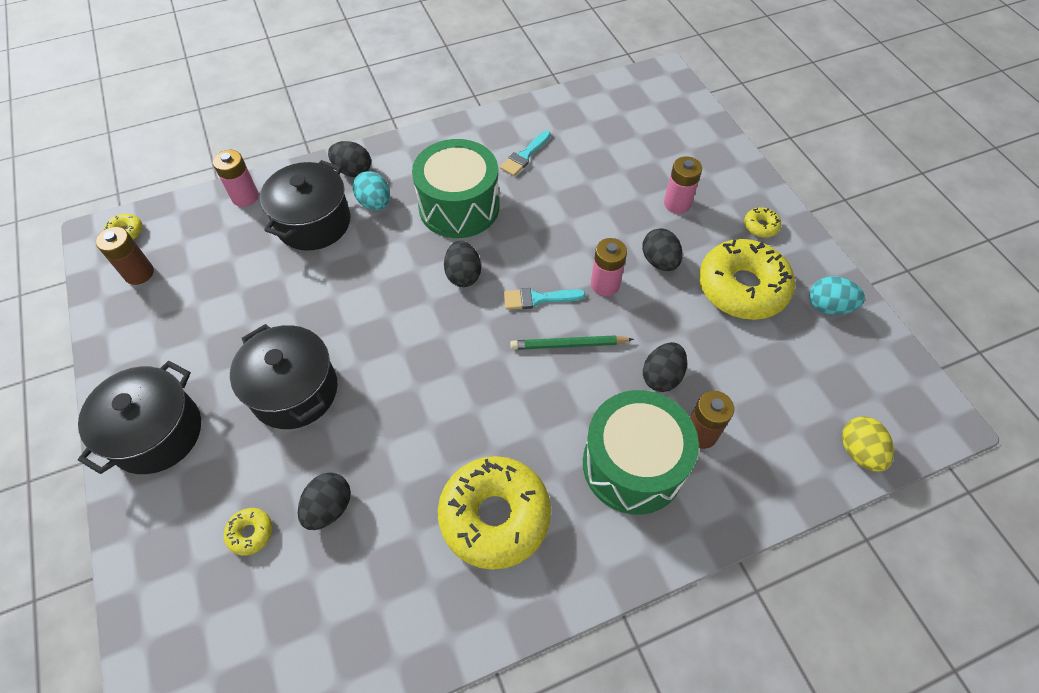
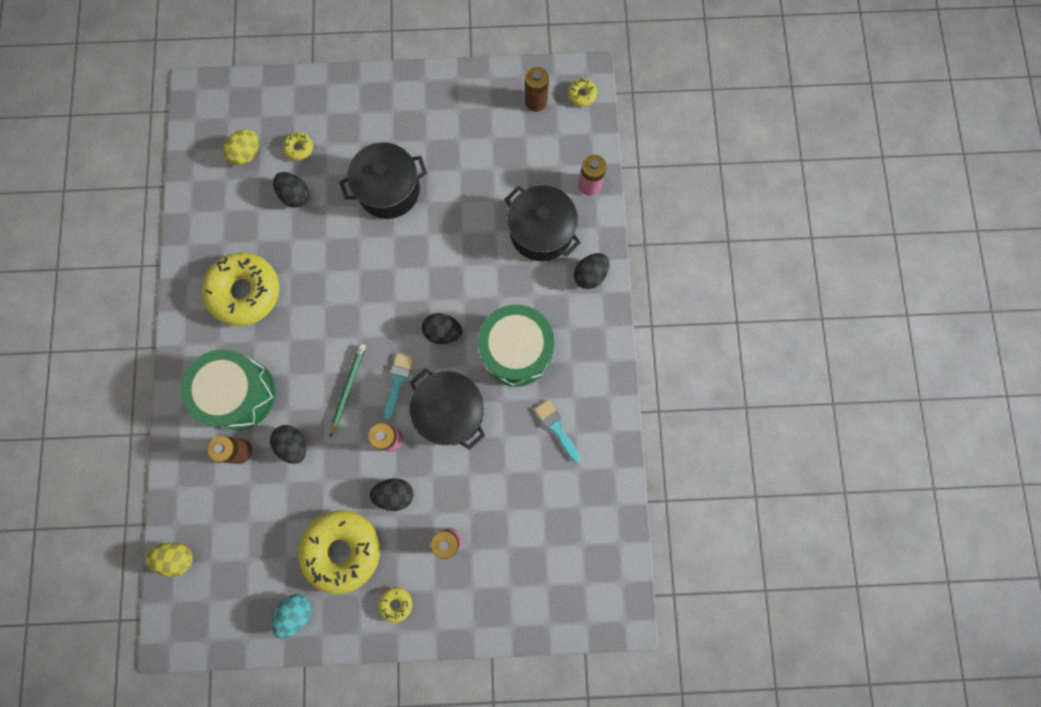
camera: 110 degrees right, 20 degrees up
(157, 433) = (392, 103): black pot -> black pot (450, 412)
(274, 611) = (247, 154): none -> yellow egg
(375, 203) = (545, 284): turquoise egg -> none

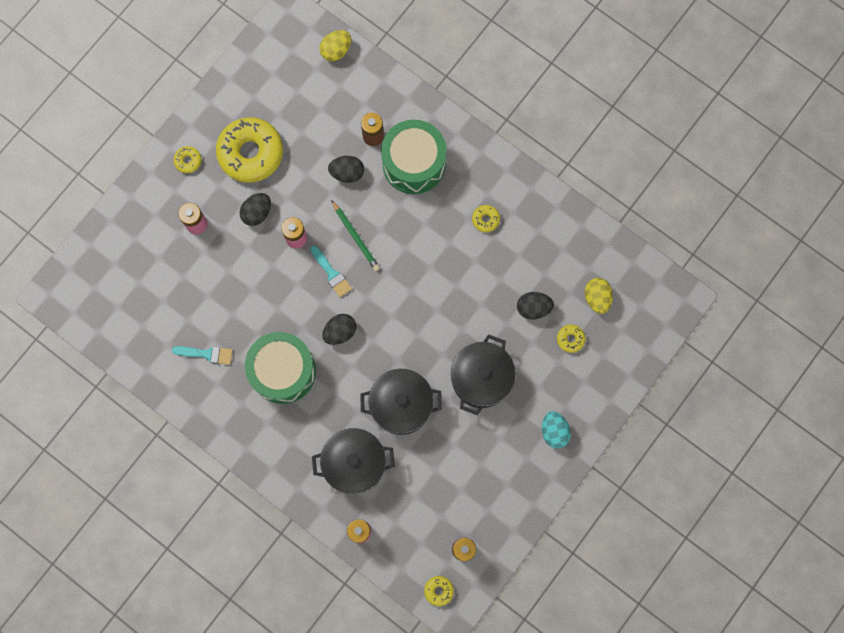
camera: 130 degrees right, 0 degrees up
(245, 292) = (485, 219): yellow donut -> yellow donut, size x0.42
(296, 612) = (237, 97): turquoise egg -> turquoise egg (554, 431)
(450, 412) = (280, 292): black pot -> black pot (401, 405)
(590, 275) = (292, 471): black egg -> none

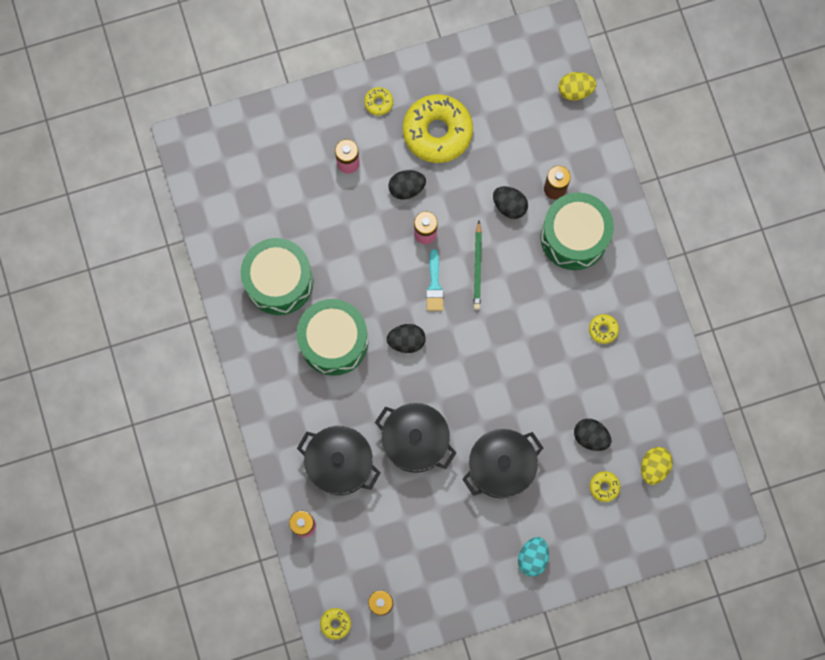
camera: 35 degrees right, 0 degrees up
(206, 354) = (279, 281): turquoise brush -> green drum

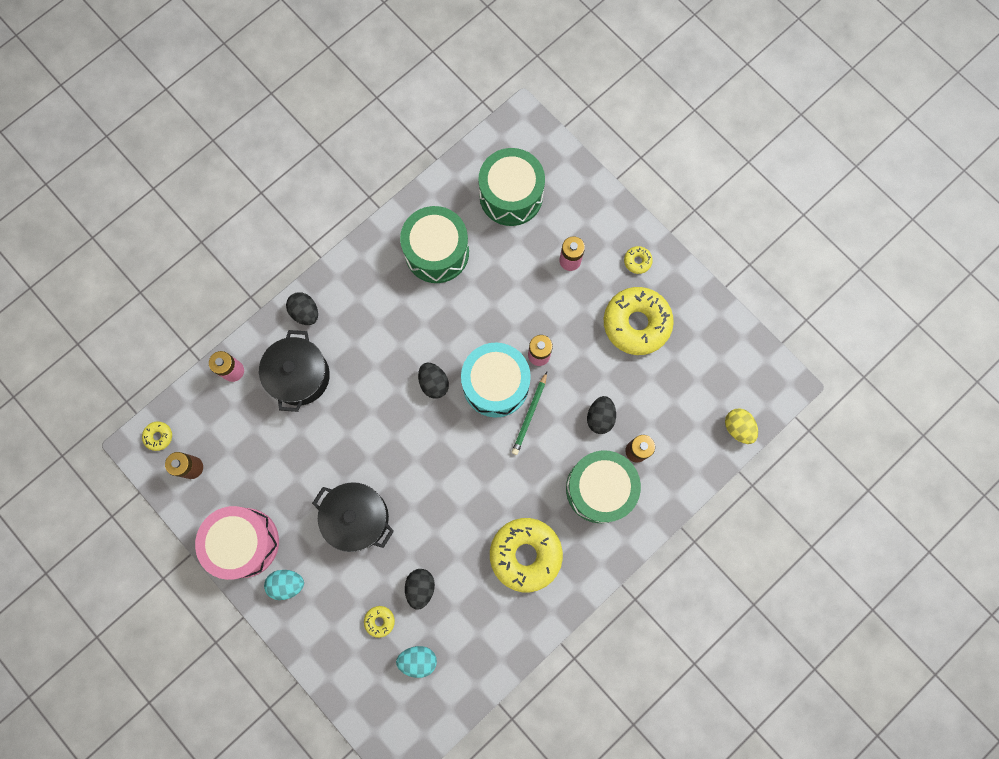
camera: 65 degrees right, 0 degrees up
(334, 341) = (405, 321): green drum -> green drum (511, 195)
(406, 188) = (572, 320): black egg -> black egg (305, 312)
(415, 441) = (348, 431): black pot -> none
(434, 285) = (495, 384): turquoise brush -> turquoise drum
(476, 582) = (244, 542): none -> pink drum
(477, 267) = (529, 415): green pencil -> green pencil turned 45 degrees counterclockwise
(603, 329) = (525, 554): yellow donut -> yellow donut, size x2.40
(653, 467) = (418, 659): yellow egg -> turquoise egg

